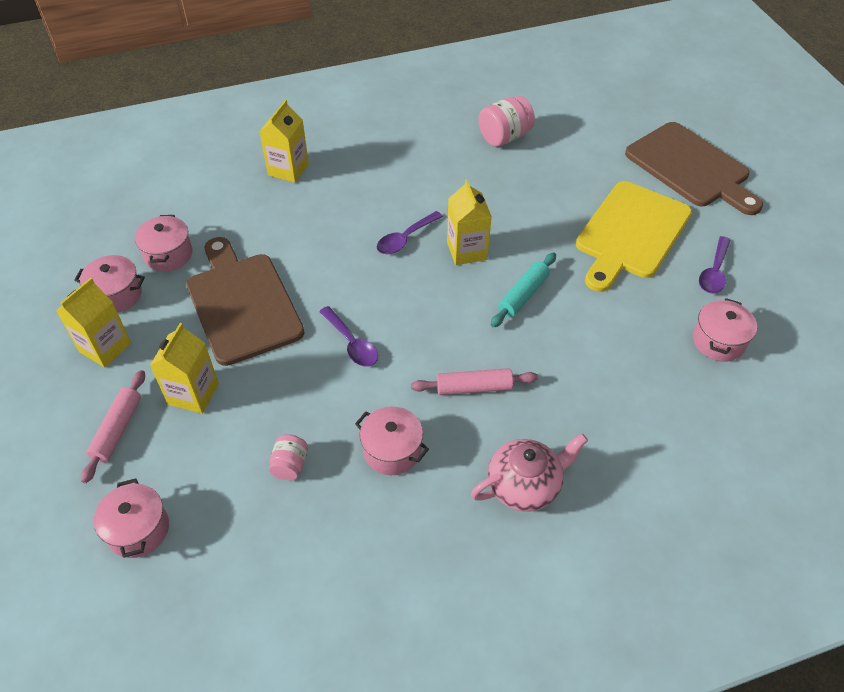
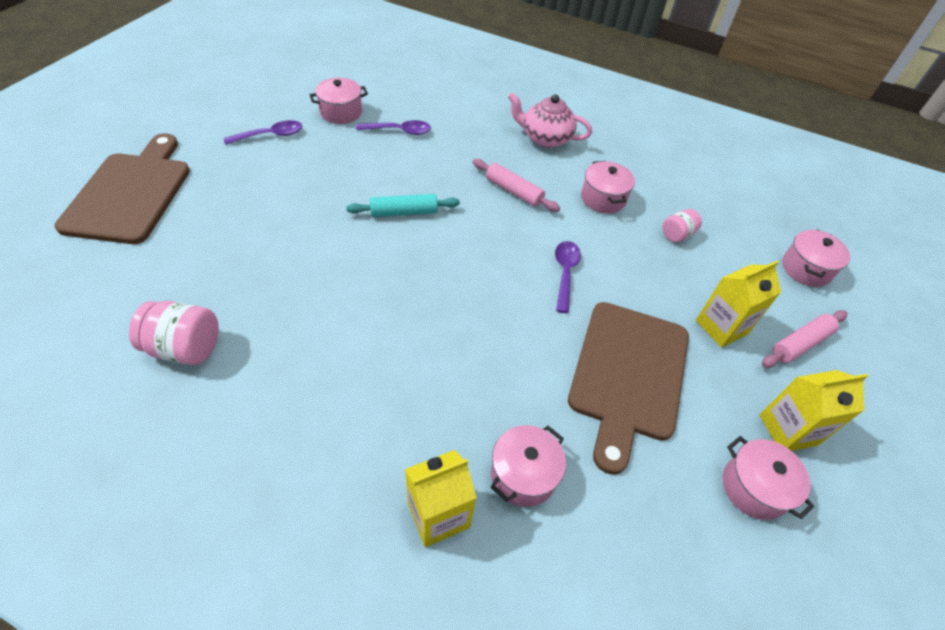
camera: 140 degrees left, 0 degrees up
(168, 254) = (669, 498): pink pot -> pink pot (523, 474)
(405, 239) = (425, 321): purple spoon -> purple spoon (399, 131)
(467, 251) = (393, 271): yellow carton -> none
(631, 233) = (266, 190): yellow cutting board -> none

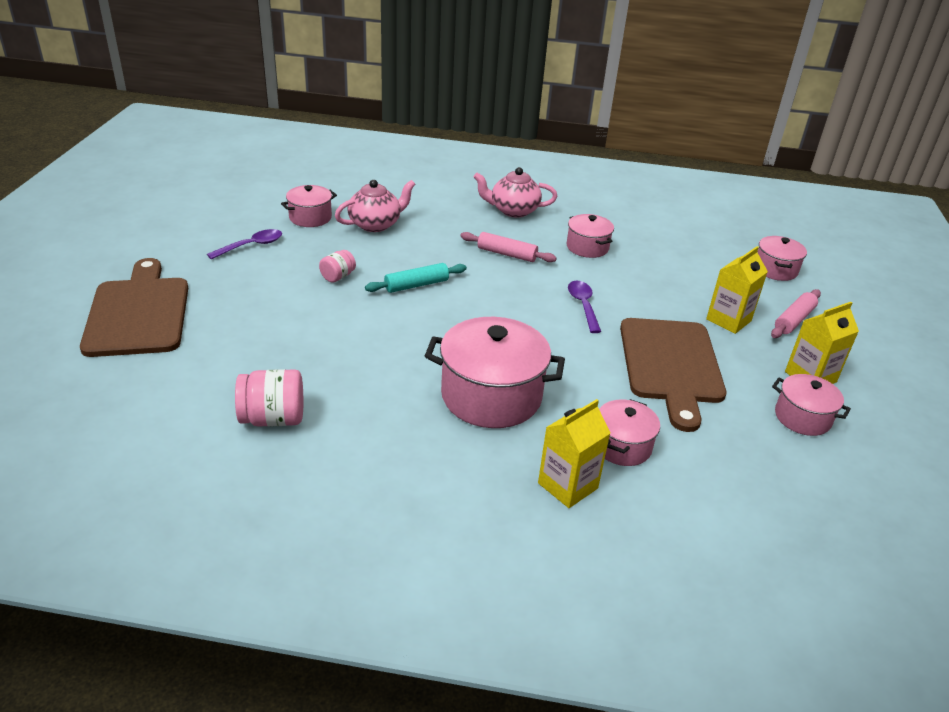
camera: 15 degrees left, 15 degrees down
(399, 131) = (375, 224): purple spoon -> pink teapot
(413, 371) = (491, 396): none -> pink pot
(677, 235) = (662, 263): pink jar -> pink jar (338, 276)

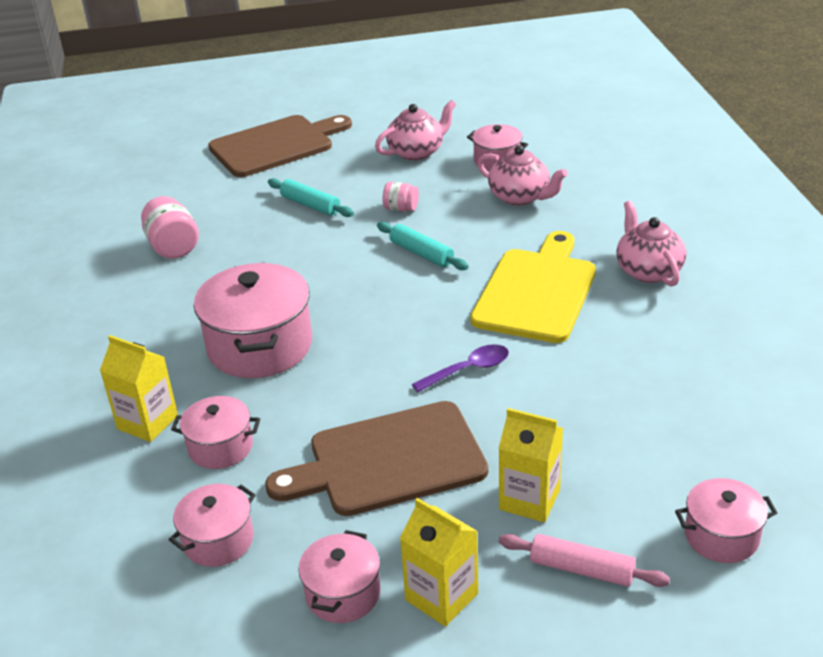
camera: 75 degrees right, 0 degrees up
(251, 246) = (416, 152): purple spoon -> pink teapot
(282, 319) = (310, 205): none -> turquoise rolling pin
(507, 254) = (536, 291): pink rolling pin -> yellow cutting board
(587, 247) = (611, 345): pink pot -> pink pot (218, 540)

